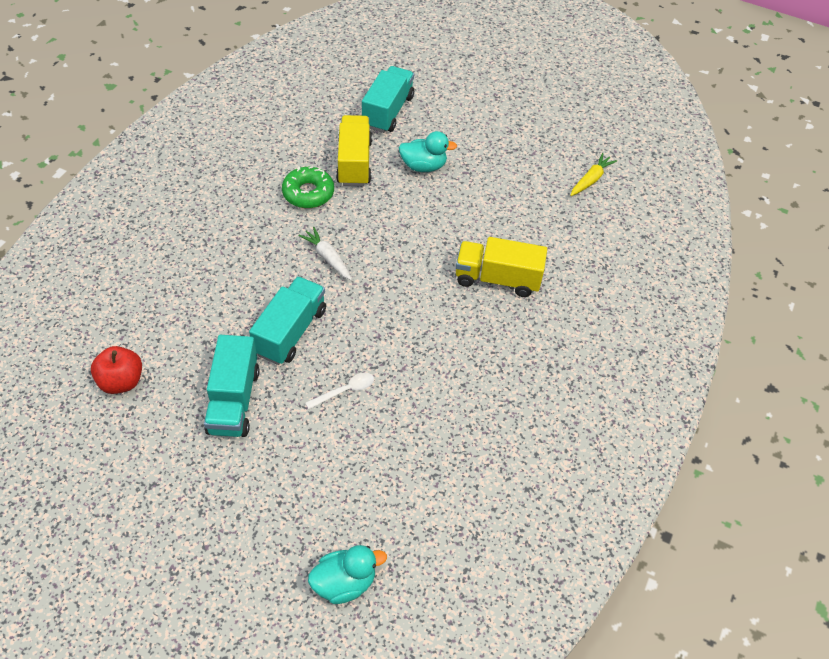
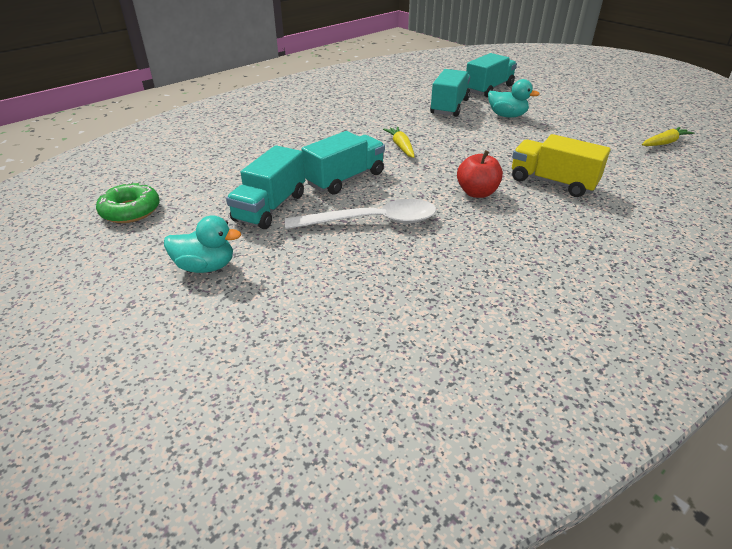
camera: 25 degrees right, 15 degrees down
(121, 381) = (191, 179): red apple -> red apple (477, 193)
(308, 193) = (404, 115): green donut -> green donut (131, 211)
(327, 258) = (401, 147): white carrot -> yellow carrot
(344, 583) = (286, 361): turquoise duck -> turquoise duck (206, 266)
(345, 391) = (372, 221): white spoon -> white spoon, size x2.08
(354, 163) = (449, 107): yellow truck -> turquoise truck

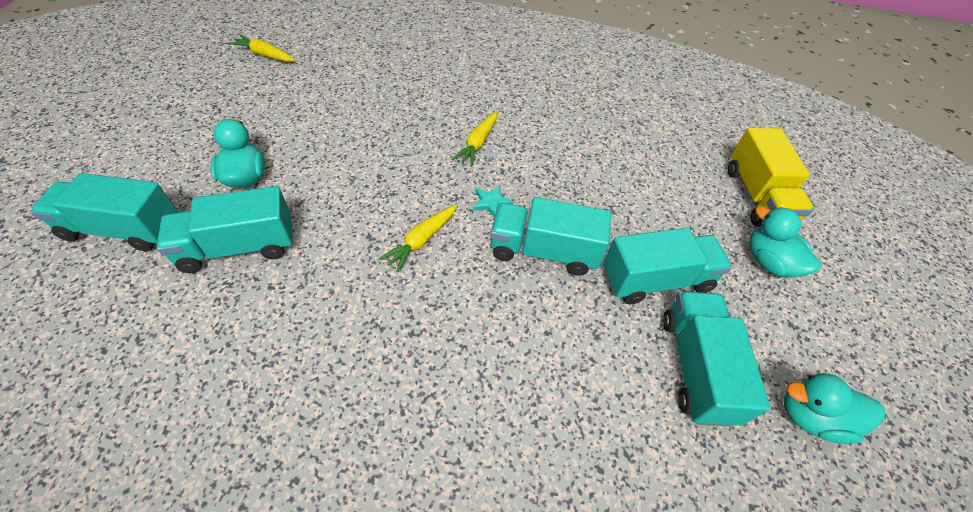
camera: 130 degrees left, 15 degrees up
(131, 211) = (810, 416): green donut -> turquoise duck
(209, 191) = (696, 367): none -> turquoise truck
(372, 221) = (593, 190): white spoon -> none
(407, 176) = (491, 203): none -> turquoise star
(477, 193) = (478, 143): red apple -> yellow carrot
(552, 182) = (414, 104): yellow truck -> yellow truck (756, 196)

